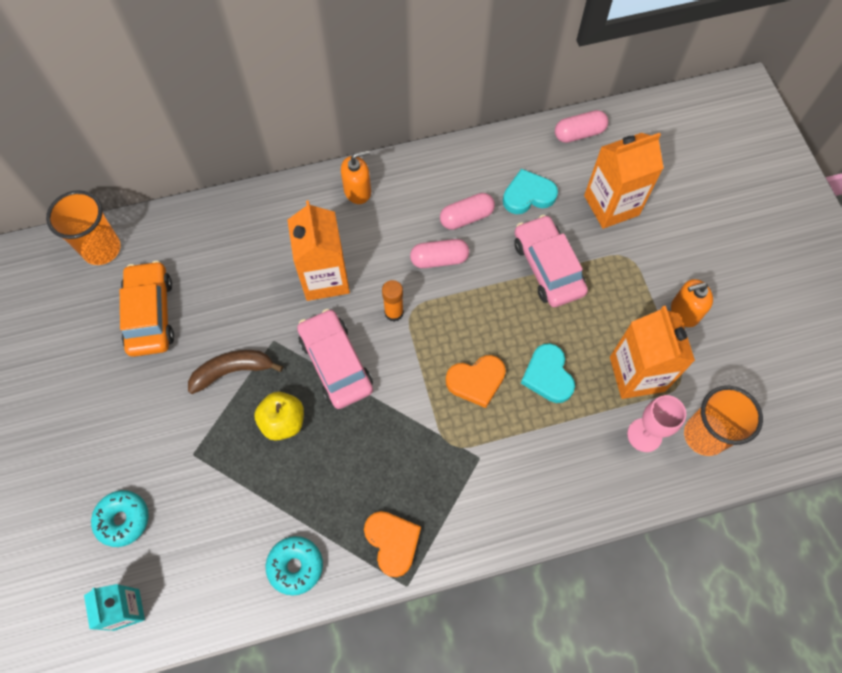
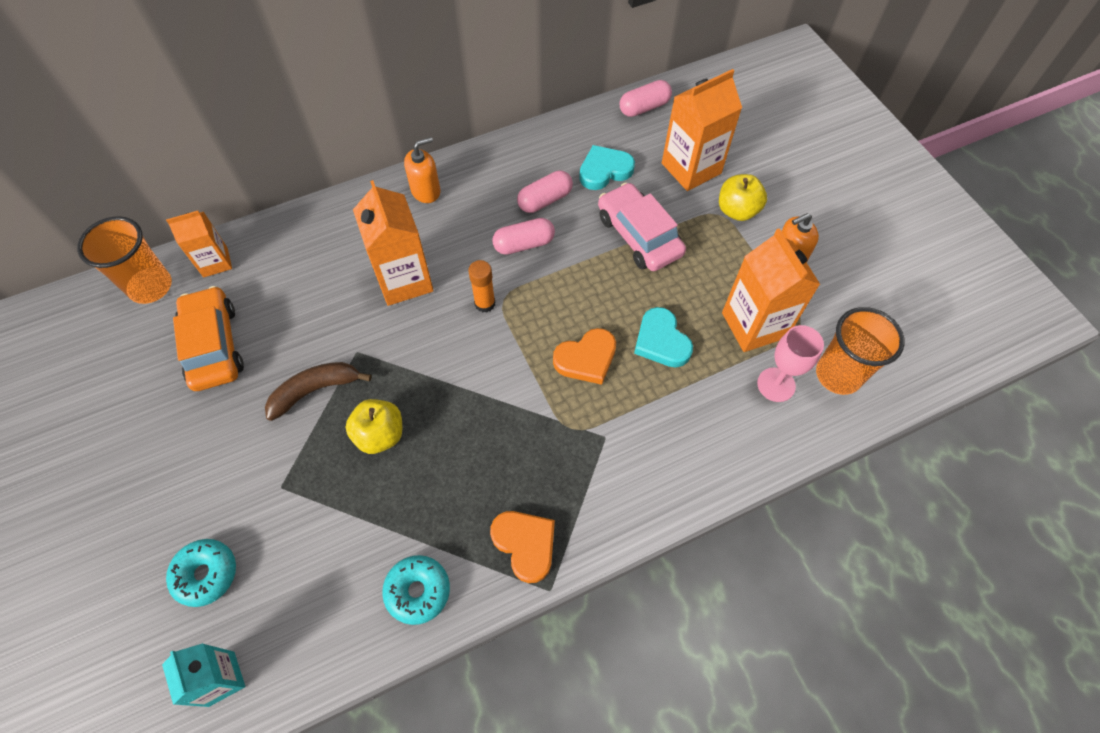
camera: 10 degrees left, 5 degrees down
(160, 234) = (215, 262): none -> orange carton
(336, 363) = (430, 364): pink car -> none
(646, 256) = (737, 210): none -> yellow apple

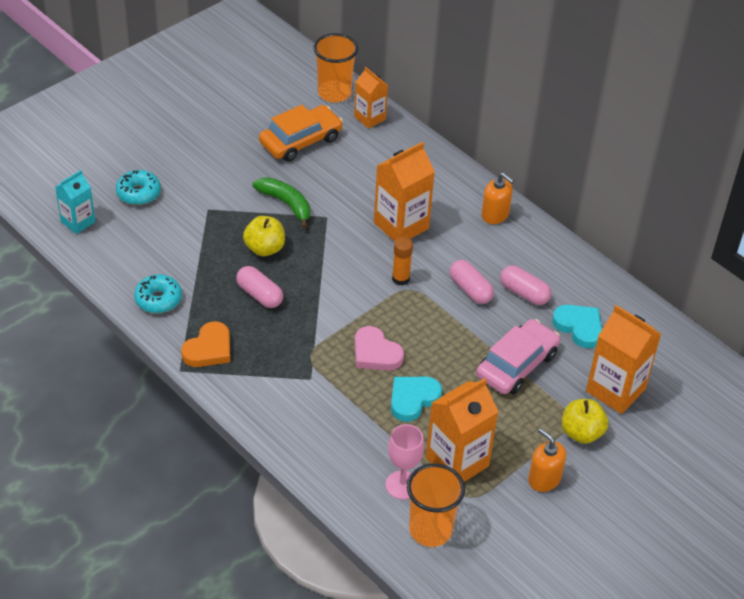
camera: 70 degrees right, 15 degrees down
(315, 390) = (286, 204): brown banana -> green banana
(586, 359) = (375, 353): orange heart -> pink heart
(644, 107) = (674, 342): pink capsule -> pink capsule (259, 295)

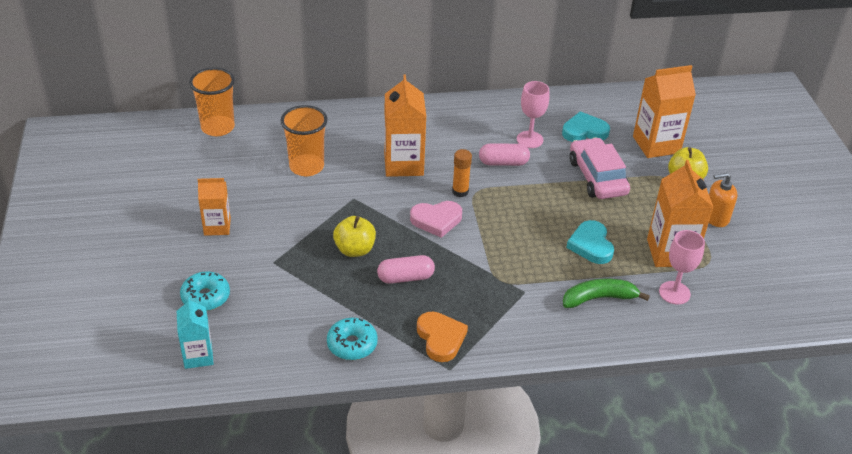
camera: 55 degrees left, 5 degrees down
(286, 204) = (316, 213): green banana -> green banana (599, 298)
(301, 141) = (252, 171): orange car -> none
(370, 118) = (268, 123): orange carton -> orange carton (217, 226)
(375, 353) = (527, 242): pink heart -> pink heart (436, 220)
(430, 530) = (729, 299): orange cup -> orange cup (306, 167)
(495, 215) = (438, 114): orange soap dispenser -> none
(524, 293) = (529, 139): pink capsule -> pink goblet

